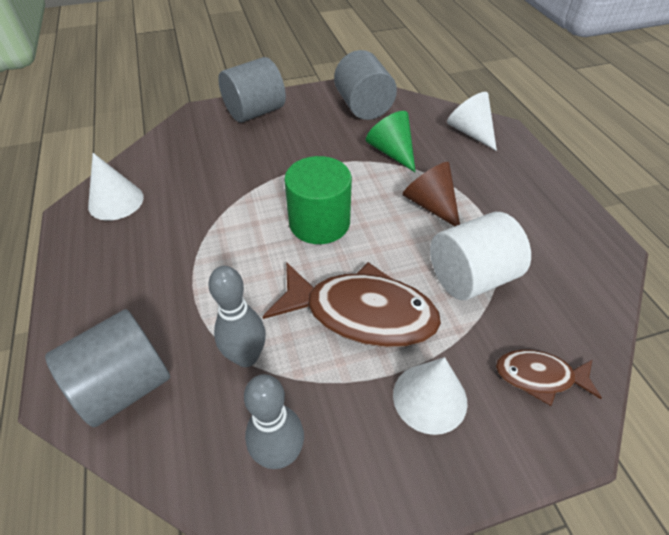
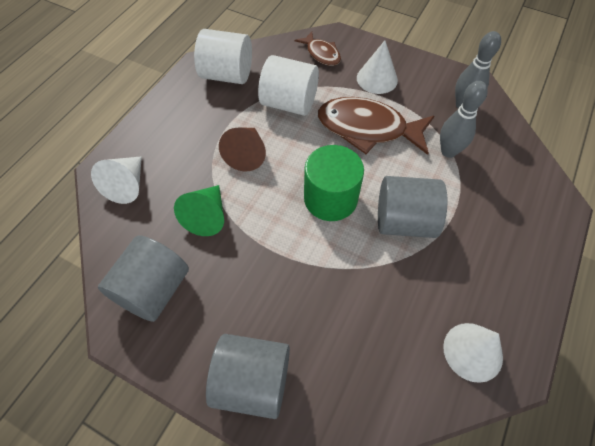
camera: 135 degrees left, 10 degrees up
(125, 385) = (525, 183): grey cylinder -> grey cylinder (404, 221)
(361, 313) = (367, 129): brown fish -> brown fish turned 45 degrees counterclockwise
(569, 258) = (227, 75): none -> white cylinder

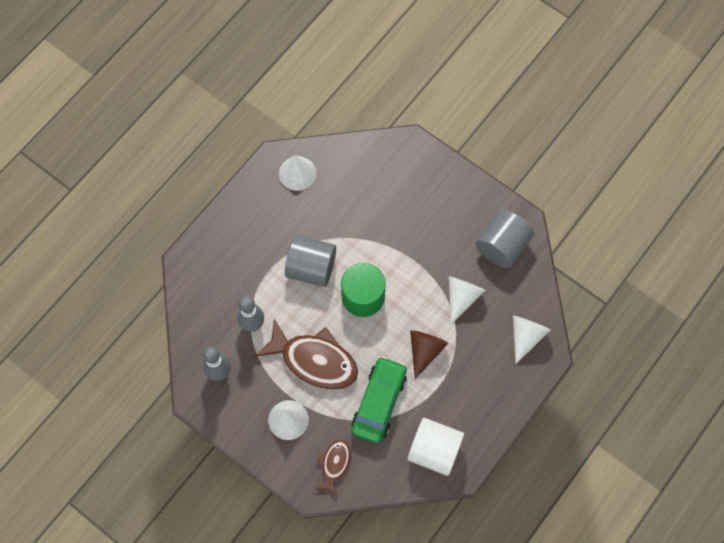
camera: 170 degrees left, 10 degrees up
(207, 216) = (462, 297): green cone -> white cone
(253, 381) = (439, 179): grey cylinder -> none
(289, 103) = (379, 403): white cylinder -> green car
(321, 54) = (335, 464): brown fish -> brown fish turned 45 degrees clockwise

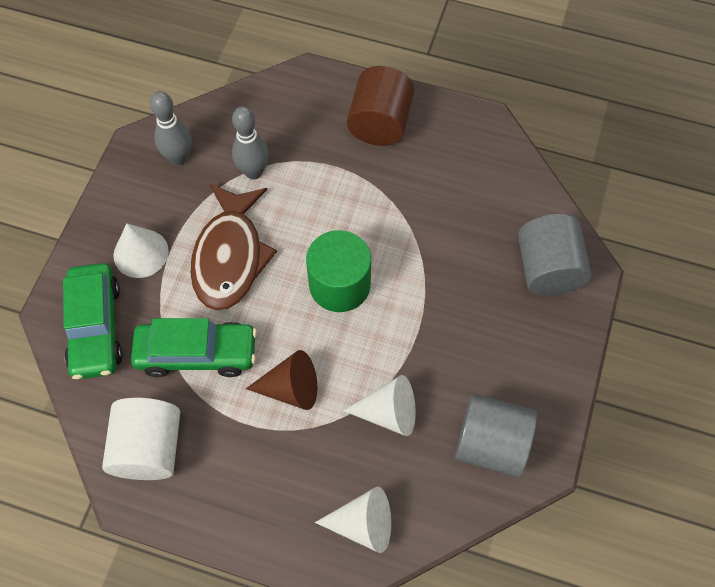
camera: 70 degrees right, 5 degrees down
(247, 227) = (380, 123): none -> brown cylinder
(297, 173) = (478, 152): white cone -> none
(311, 268) = (355, 211): grey cylinder -> grey cylinder (547, 269)
(335, 464) = (95, 327): brown fish -> green car

